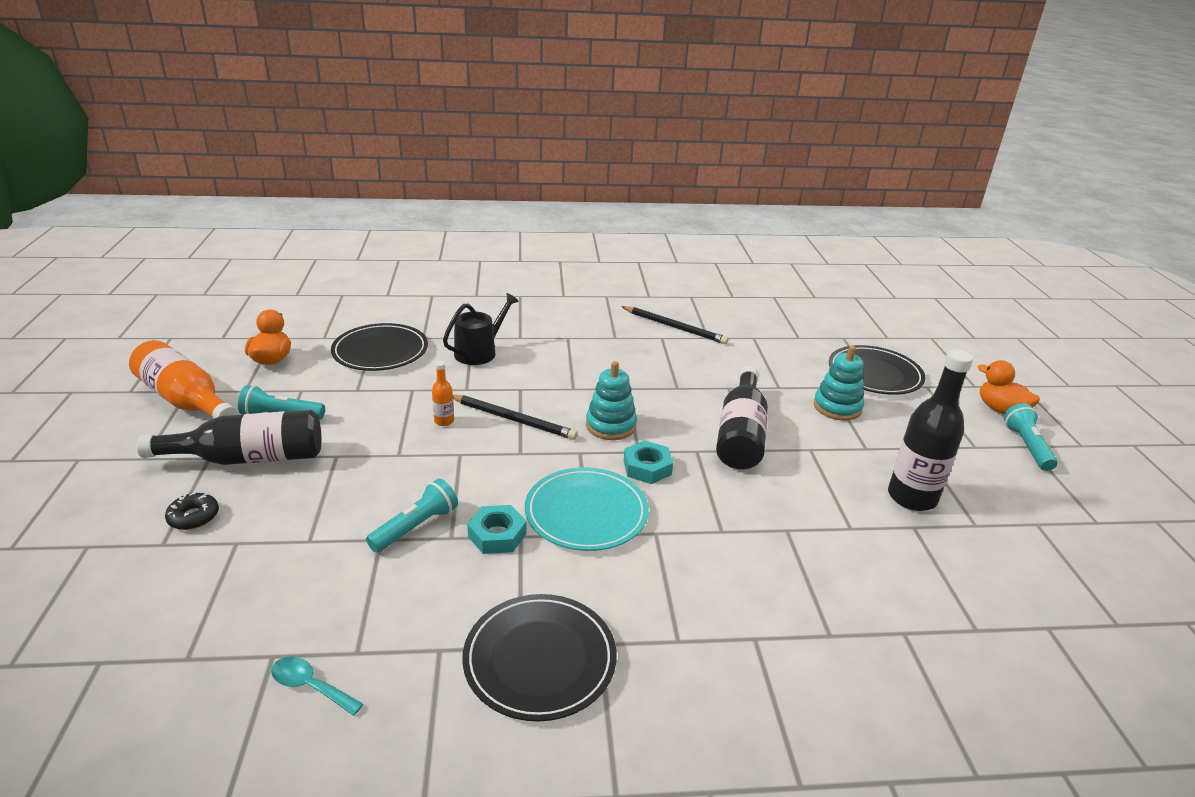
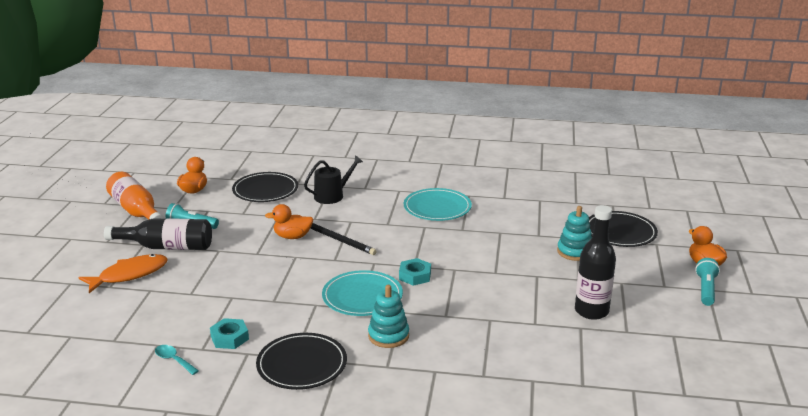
camera: 15 degrees right, 5 degrees down
(194, 517) = (129, 275): black donut -> orange fish
(416, 527) = (254, 293): turquoise flashlight -> none
(444, 421) = (292, 237): orange bottle -> orange duck
(497, 535) = (301, 302): turquoise nut -> turquoise nut (229, 338)
(610, 425) = (402, 249): turquoise stacking toy -> turquoise stacking toy (388, 336)
(629, 358) = (437, 208): none -> turquoise plate
(675, 327) = (482, 189): black pencil -> none
(740, 434) = (491, 262): black bottle -> none

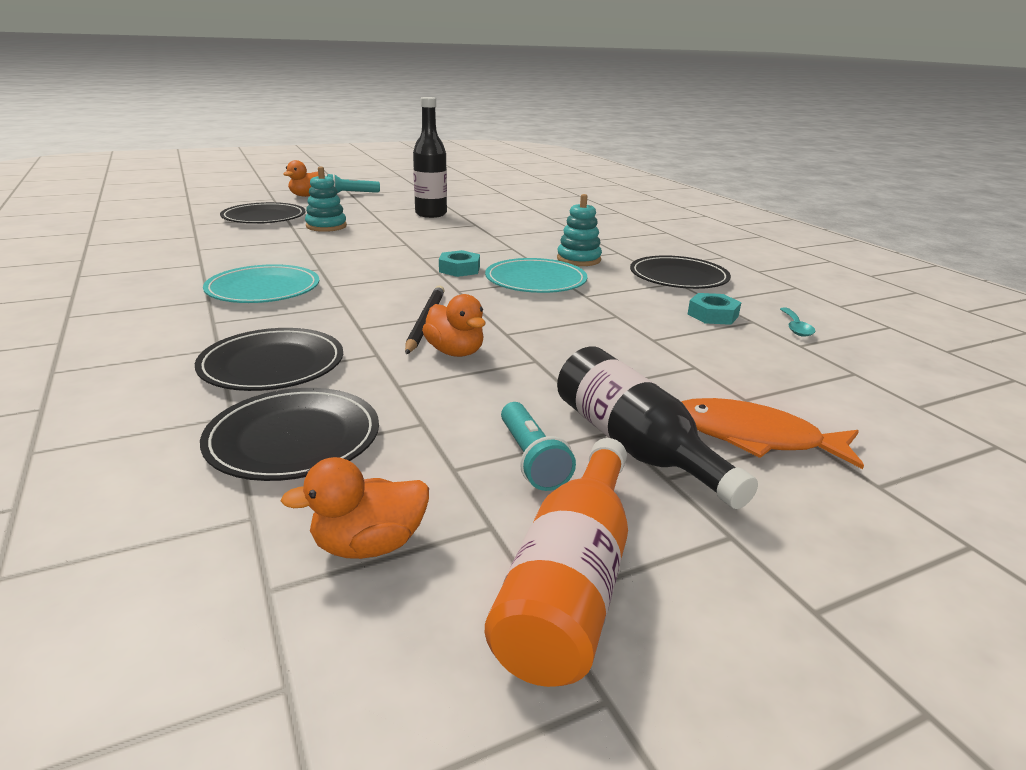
camera: 125 degrees left, 0 degrees up
(332, 196) = (272, 365): black watering can -> black plate

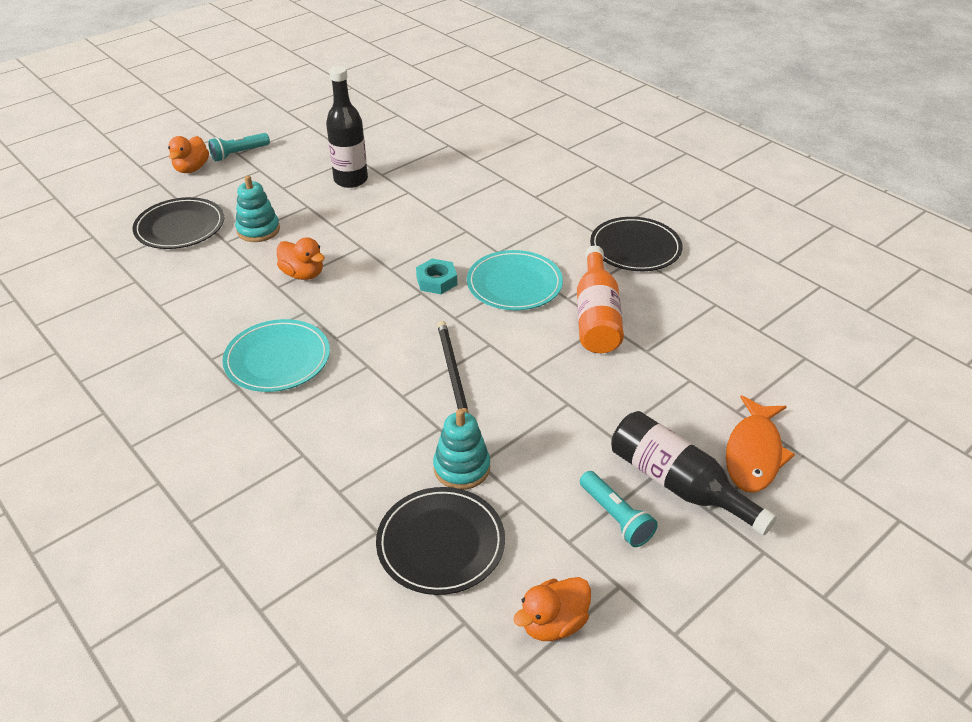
camera: 15 degrees left, 15 degrees up
(272, 365) = (364, 464): black plate -> none
(455, 352) = (500, 409): orange duck -> orange duck (303, 274)
(570, 583) = (685, 616): orange bottle -> orange bottle (596, 316)
(578, 259) = (536, 237): turquoise stacking toy -> turquoise stacking toy (461, 468)
(713, 315) = (682, 303): turquoise nut -> none
(754, 438) = (754, 453): orange fish -> orange fish turned 75 degrees counterclockwise
(795, 327) = (750, 305): turquoise spoon -> none

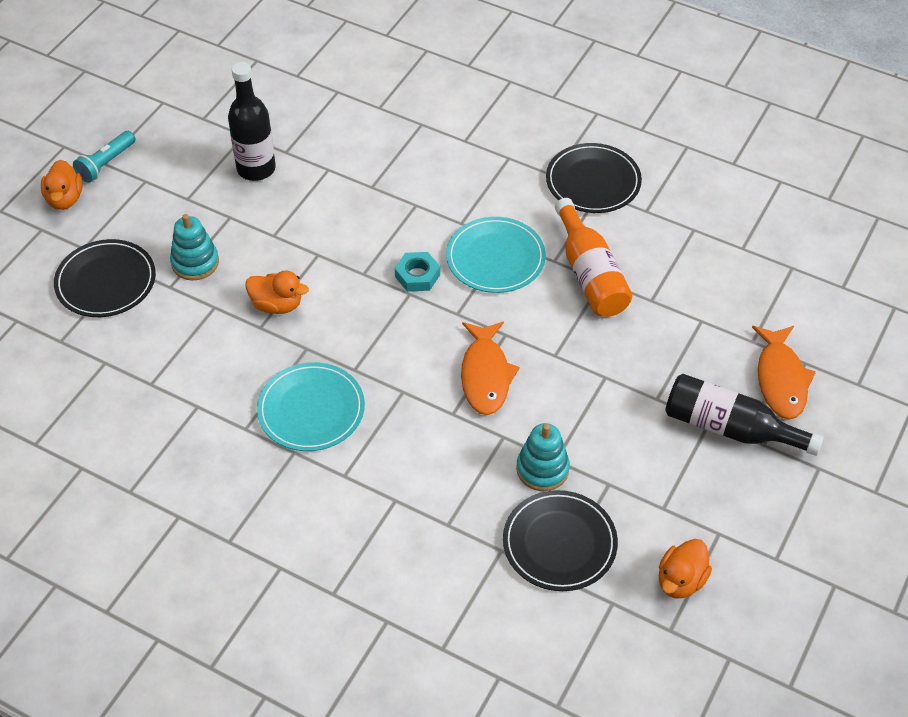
camera: 20 degrees left, 10 degrees up
(452, 372) = (485, 375): black pencil -> orange fish
(616, 517) = (691, 474): turquoise flashlight -> none

